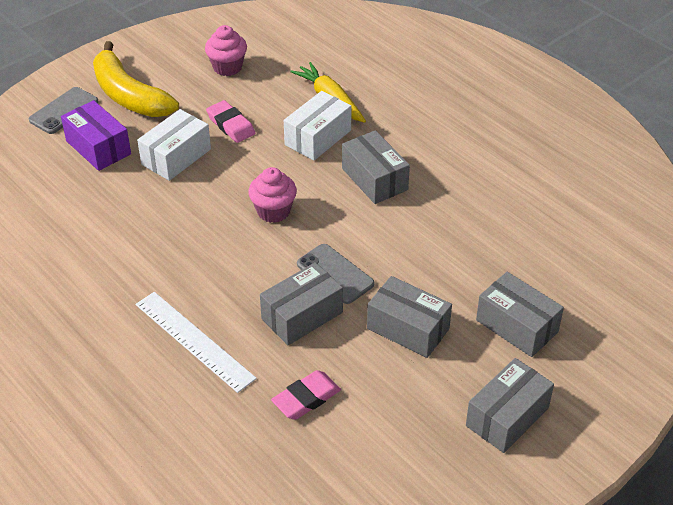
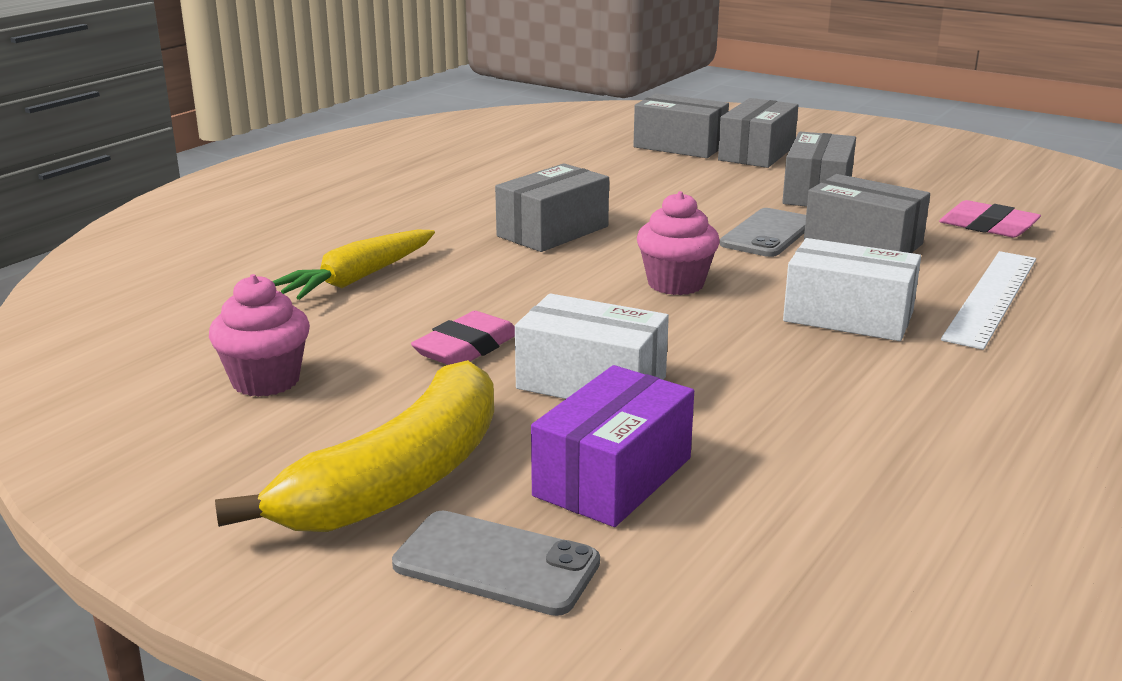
camera: 105 degrees left, 20 degrees down
(318, 137) = (471, 275): white box -> white box (848, 317)
(507, 417) = (885, 150): grey box -> grey box (680, 146)

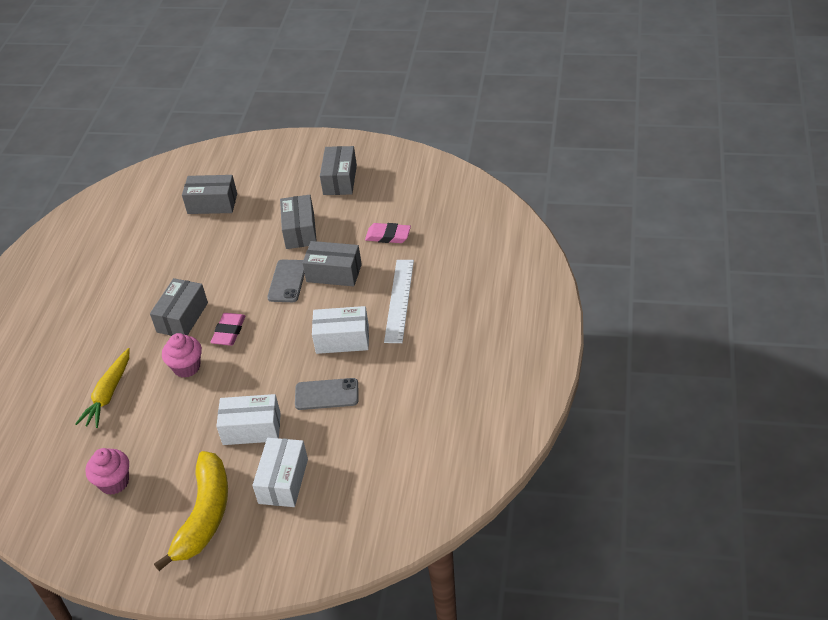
camera: 20 degrees left, 20 degrees up
(466, 348) = (188, 426): pink eraser -> pink eraser (229, 332)
(496, 564) = (261, 541): grey phone -> grey phone (326, 394)
(613, 477) = (283, 481): purple box -> white box
(675, 284) = (259, 341): pink cupcake -> pink cupcake (187, 367)
(757, 153) = (256, 198): grey box -> grey box (340, 180)

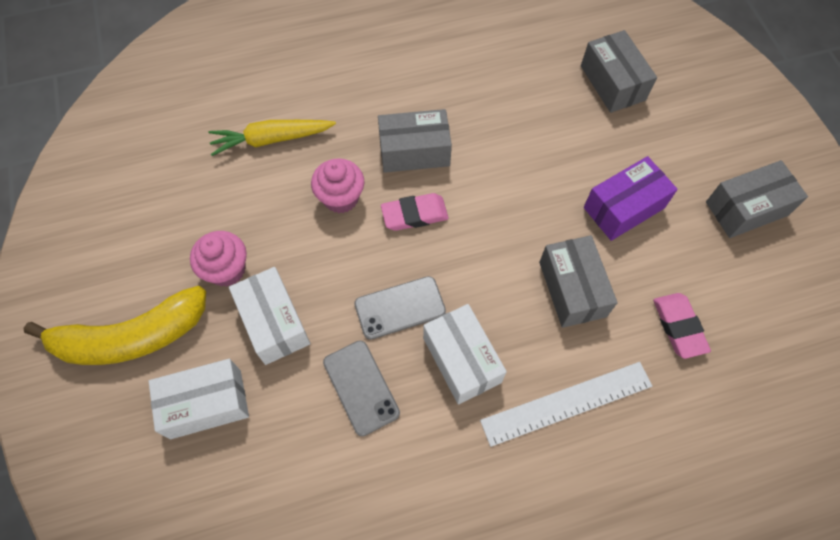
camera: 60 degrees right, 20 degrees up
(114, 482) = (151, 214): pink cupcake -> pink cupcake (227, 270)
(287, 281) = (529, 238): grey phone -> grey phone (400, 308)
(300, 231) = (623, 208): grey box -> purple box

